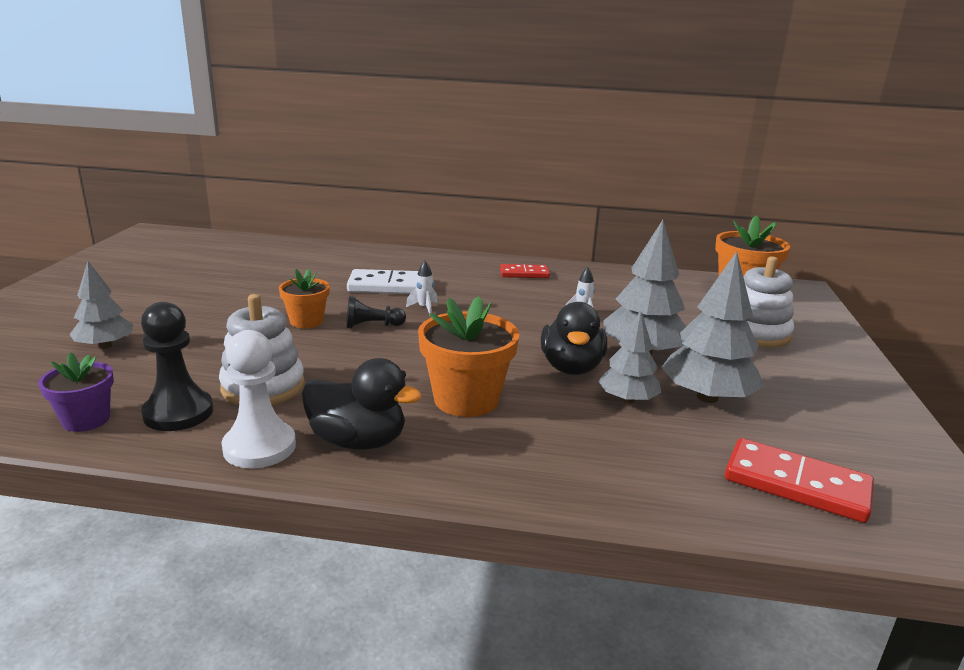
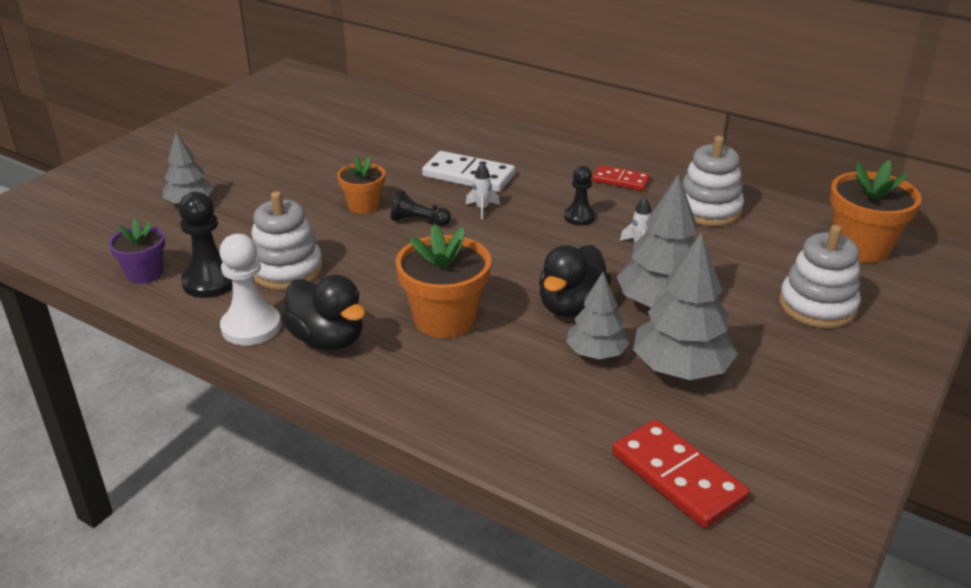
camera: 25 degrees right, 10 degrees up
(515, 302) = (579, 217): none -> black pawn
(611, 284) = (708, 210): none -> white stacking toy

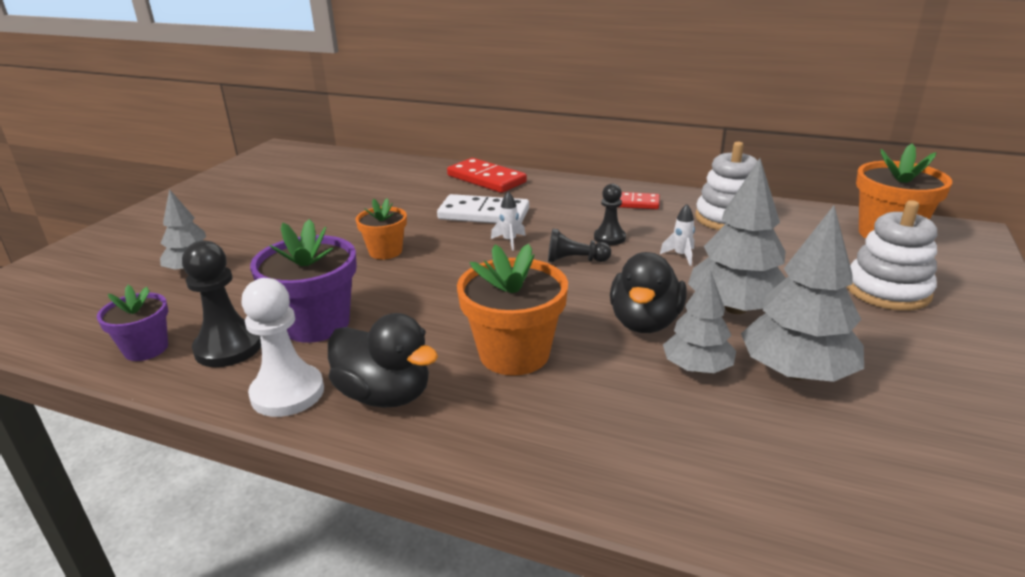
camera: 10 degrees left, 5 degrees down
(286, 270) = (316, 324): white stacking toy -> purple flower pot
(418, 221) = (448, 259): black pawn -> black pawn (575, 260)
(678, 477) = (874, 502): red domino -> red domino (486, 179)

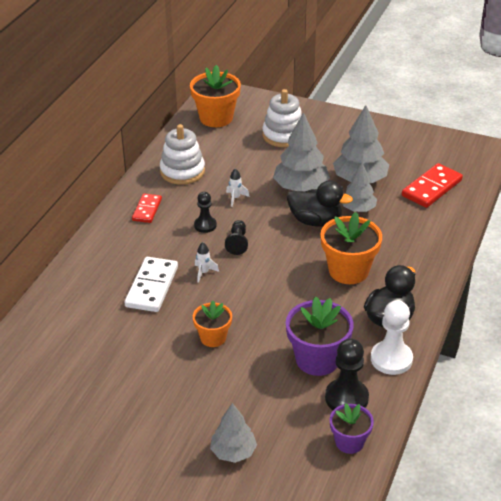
camera: 90 degrees left, 10 degrees up
(486, 179) = (73, 287): red domino -> red domino (431, 188)

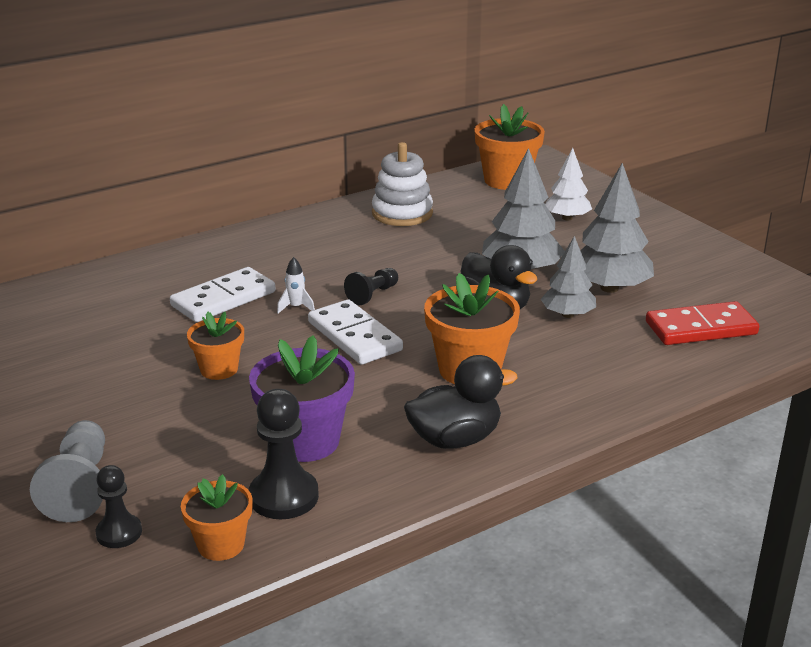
camera: 35 degrees right, 10 degrees down
(147, 210) = (316, 233): red domino -> none
(205, 225) = (359, 267): black pawn -> black pawn (119, 533)
(233, 452) = (80, 487): grey tree -> grey pawn
(235, 198) = (428, 255): white rocket -> none
(262, 277) = (355, 336): none -> white domino
(283, 135) = (567, 218): white stacking toy -> white tree
(349, 442) = (221, 545): purple flower pot -> orange flower pot
(391, 359) = (398, 482): white pawn -> none

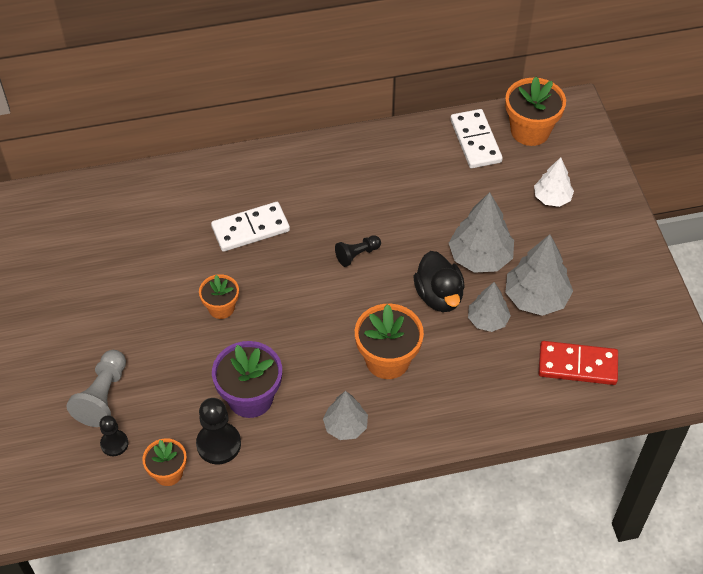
camera: 20 degrees right, 25 degrees up
(296, 307) = (297, 254): white rocket -> none
(355, 336) = (325, 299): white domino -> white domino (475, 141)
(402, 213) = (424, 155): white stacking toy -> none
(455, 439) = (345, 426): black duck -> grey tree

